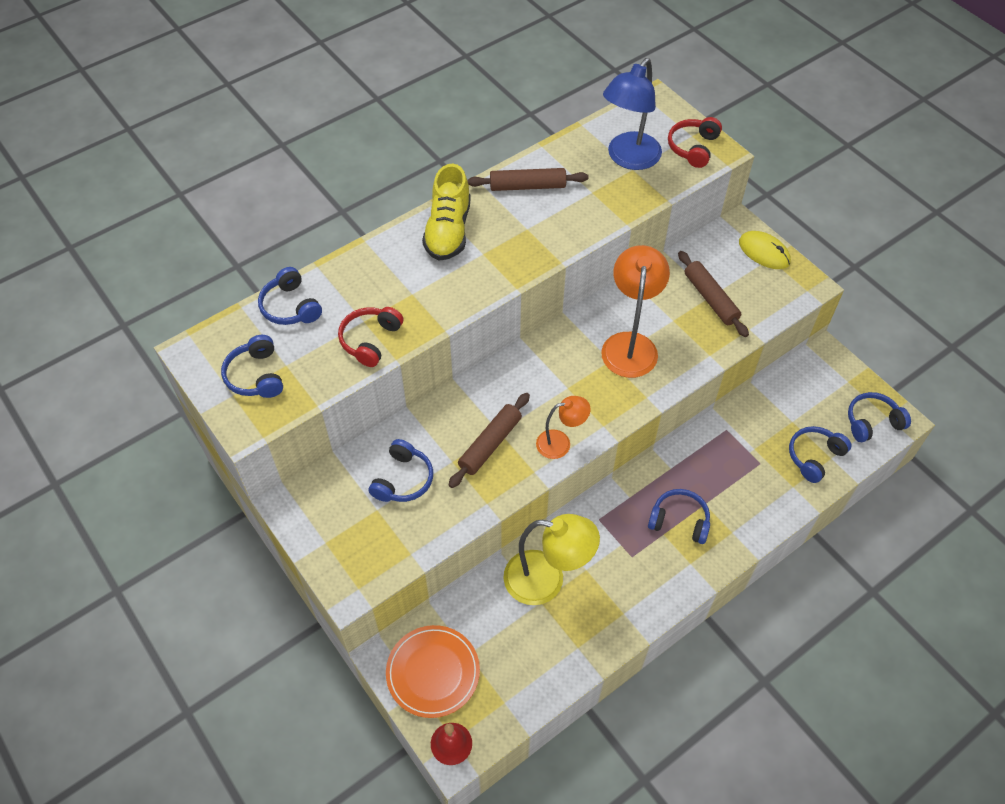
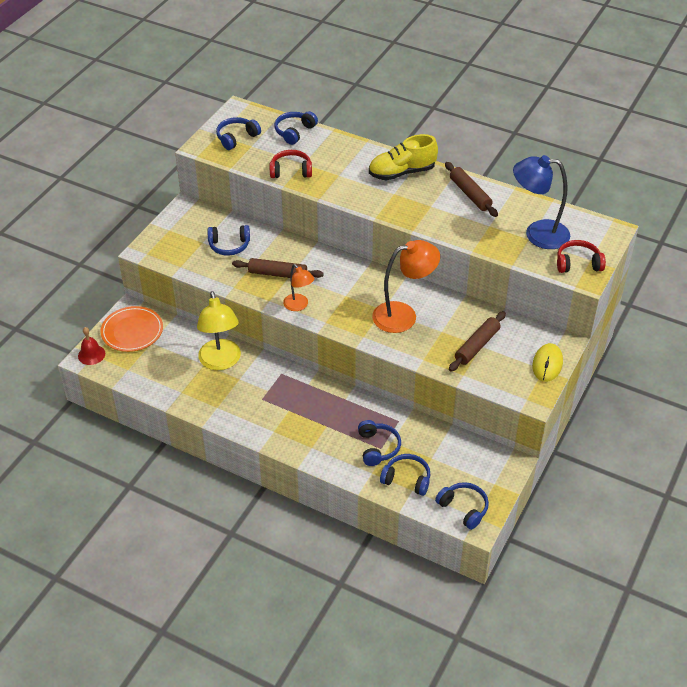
camera: 65 degrees right, 10 degrees down
(679, 521) = (304, 416): blue headphones -> blue headphones (378, 447)

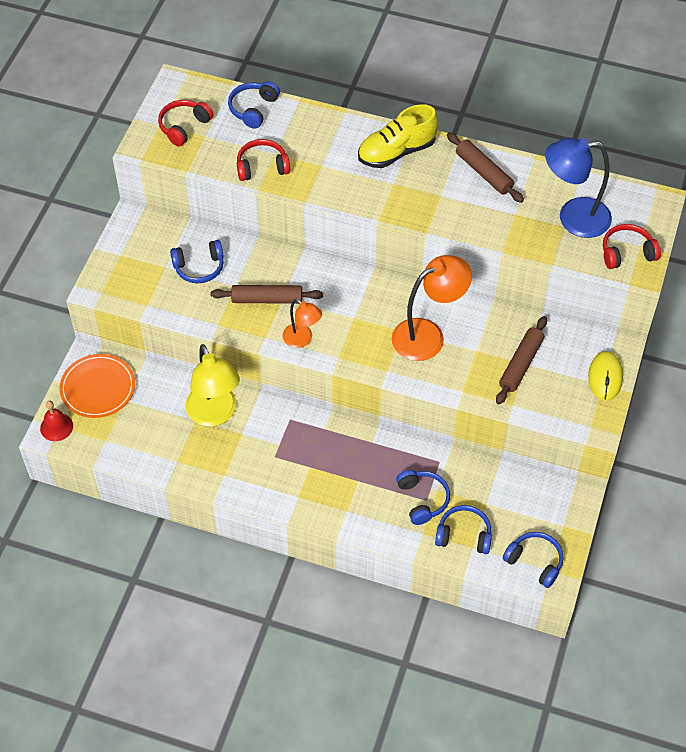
camera: 10 degrees left, 10 degrees up
(236, 138) = (184, 126): blue headphones -> red headphones

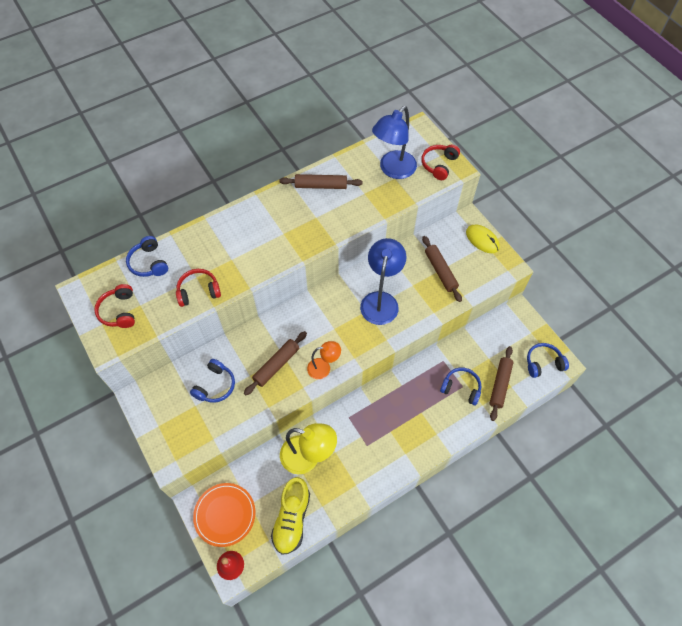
camera: 50 degrees left, 5 degrees up
(262, 167) = (198, 291): red headphones -> red headphones turned 45 degrees clockwise
(396, 152) = (262, 215): yellow shoe -> yellow shoe (292, 519)
(428, 335) = (381, 300): orange lamp -> blue lamp
(464, 535) = (500, 385): blue headphones -> brown rolling pin

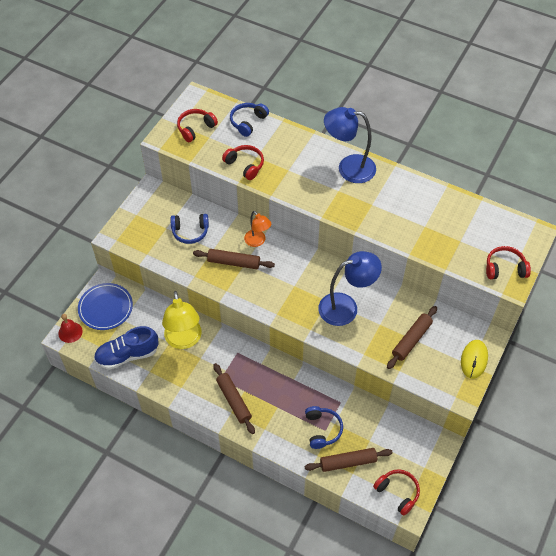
camera: 60 degrees right, 5 degrees down
(225, 515) = (105, 308): orange plate -> blue plate
(292, 519) = (127, 355): yellow shoe -> blue shoe
(321, 185) = (407, 192): brown rolling pin -> brown rolling pin (234, 400)
(324, 368) = (253, 296): orange lamp -> orange lamp (257, 241)
(393, 170) = (468, 235): blue lamp -> blue lamp (348, 168)
(543, 363) = (397, 492): blue headphones -> red headphones

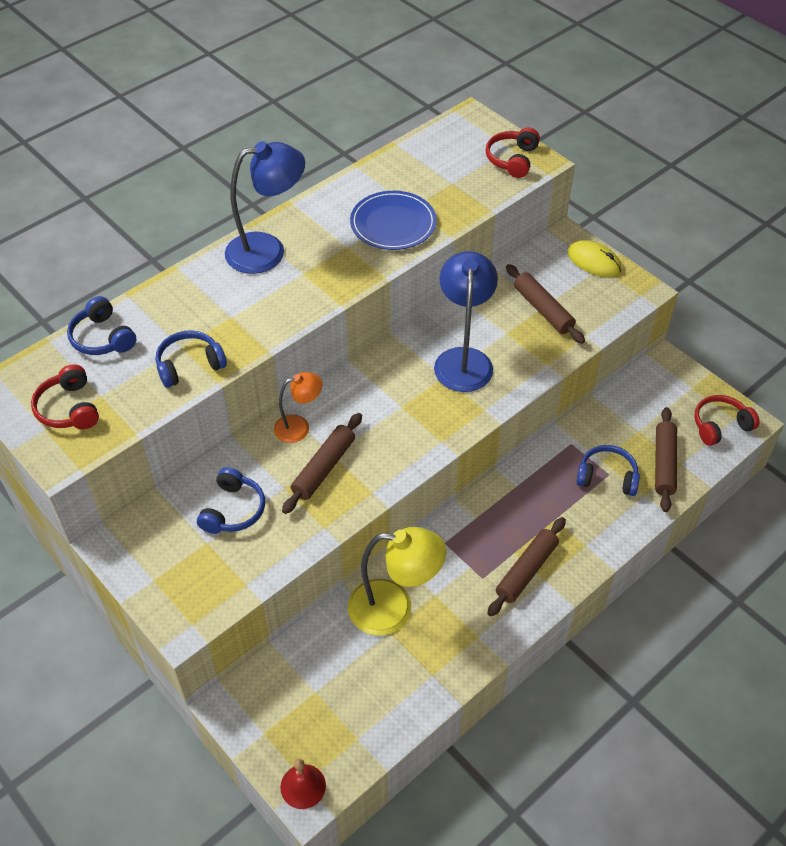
camera: 70 degrees left, 5 degrees down
(105, 308) = (278, 713): blue plate -> blue plate (393, 224)
(127, 355) = (388, 701): blue shoe -> none
(234, 400) = (526, 570): brown rolling pin -> brown rolling pin turned 45 degrees counterclockwise
(245, 165) = (189, 365): red headphones -> blue headphones
(348, 168) = (268, 251): blue lamp -> blue lamp turned 135 degrees counterclockwise

